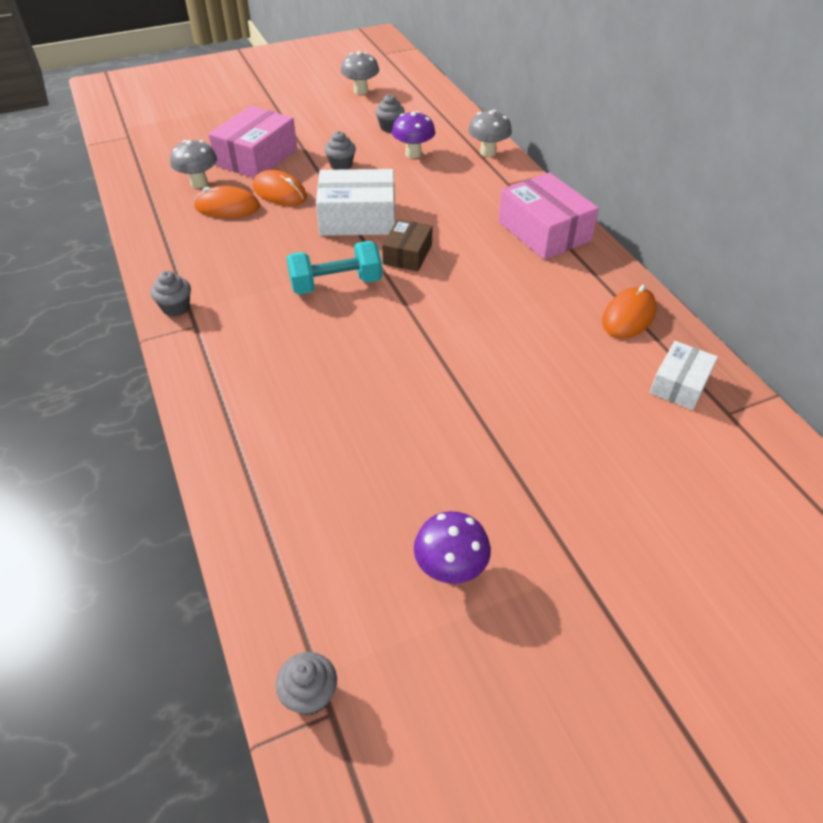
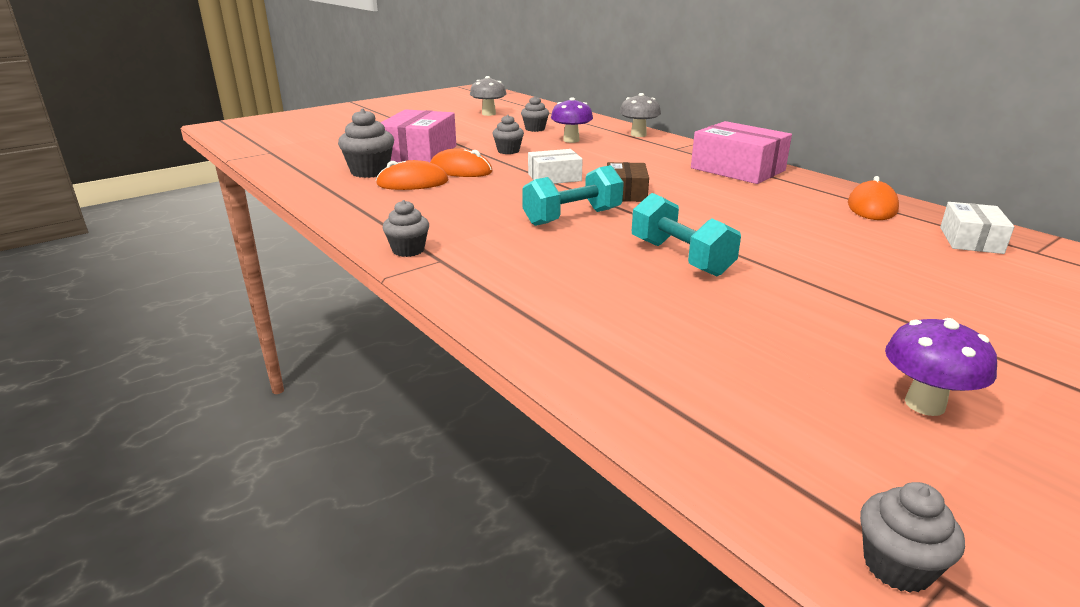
camera: 15 degrees left, 20 degrees down
(199, 183) = (370, 172): grey mushroom -> grey cupcake
(357, 218) = (554, 177): white box -> white box, size x0.60
(391, 359) = (680, 258): none -> turquoise dumbbell

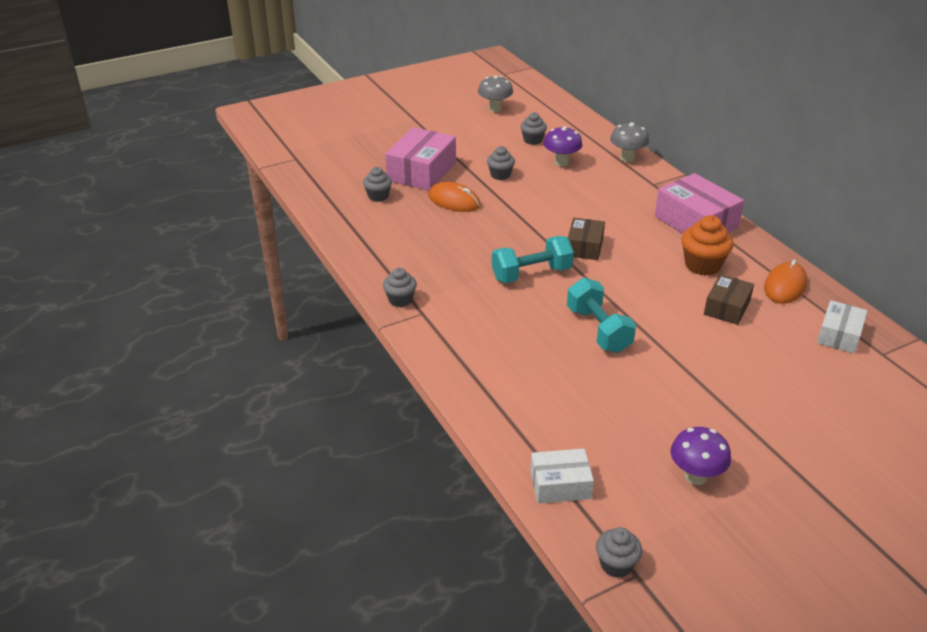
camera: 10 degrees right, 10 degrees up
(370, 172) = (378, 196): grey cupcake -> grey cupcake, size x0.64
(412, 183) = (412, 215): orange mouse -> none
(554, 177) = (531, 219): white box -> white box (560, 485)
(768, 198) = (702, 265): none -> orange cupcake
(822, 228) = (727, 308): none -> brown box

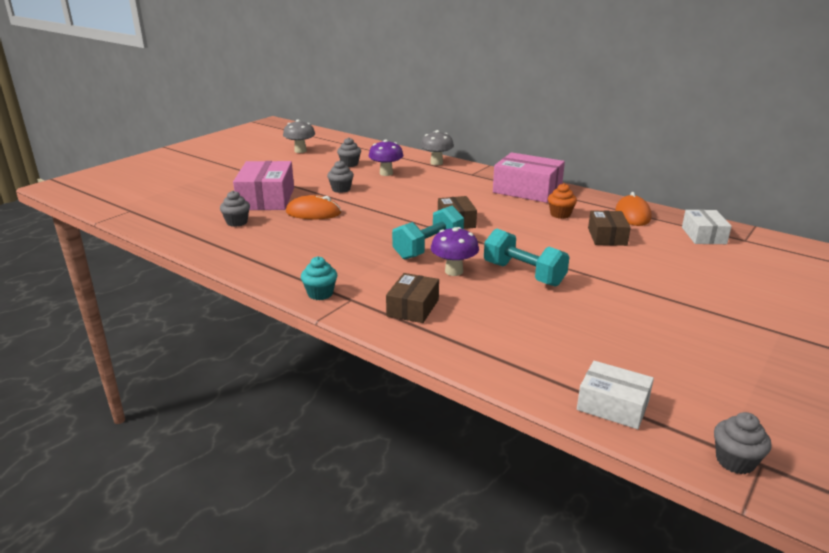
camera: 25 degrees left, 10 degrees down
(400, 300) = (320, 294): grey cupcake -> turquoise cupcake
(468, 338) = (413, 307): none -> brown box
(560, 485) = (612, 405): white box -> white box turned 60 degrees clockwise
(695, 476) = (716, 361): purple mushroom -> purple mushroom (454, 271)
(702, 265) = (560, 214): orange cupcake -> orange cupcake, size x0.64

